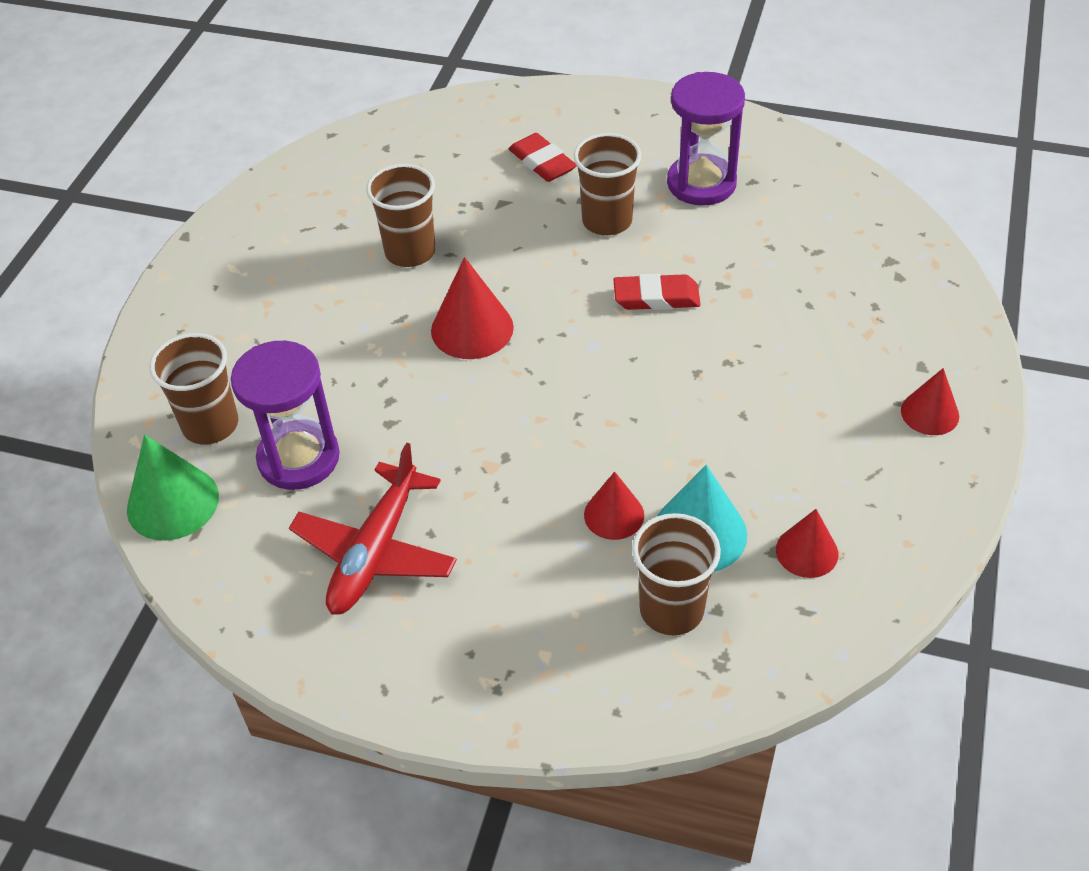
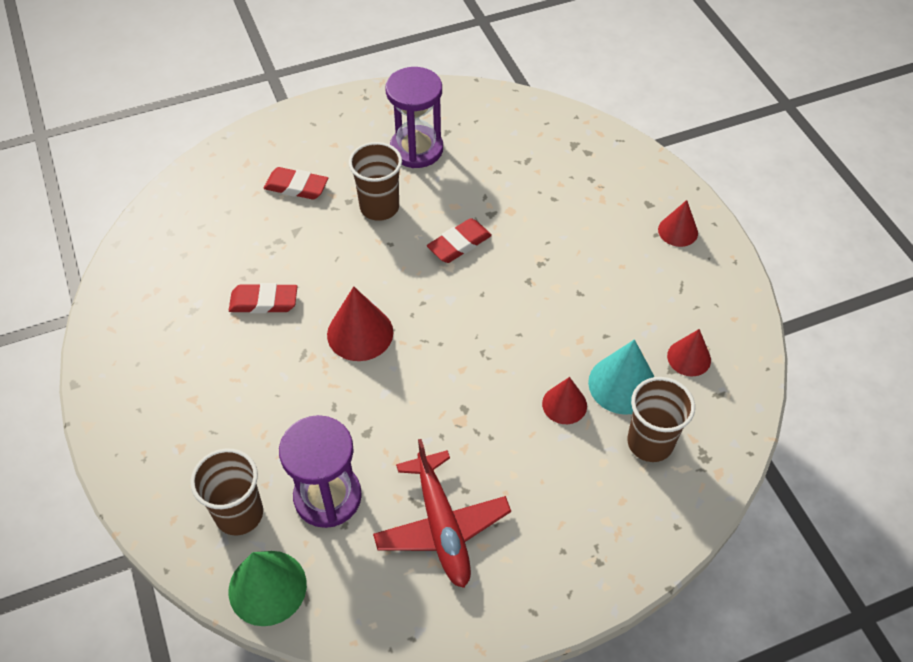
camera: 40 degrees left, 5 degrees up
(410, 252) = (264, 302): brown cup -> red eraser

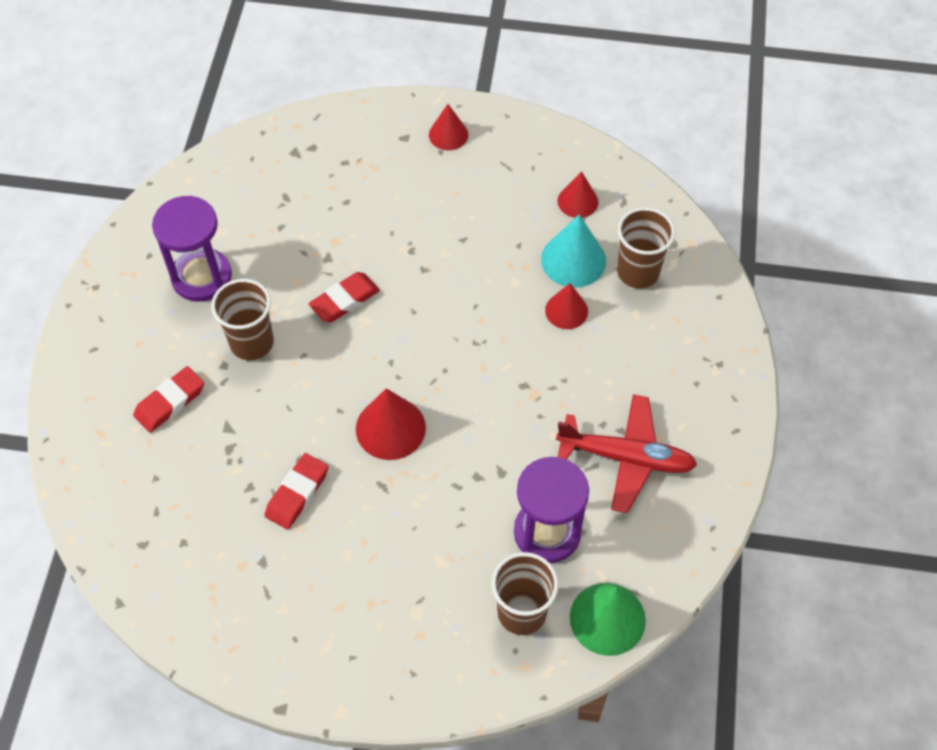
camera: 60 degrees left, 5 degrees up
(459, 244) = (344, 300): red eraser -> red eraser turned 60 degrees clockwise

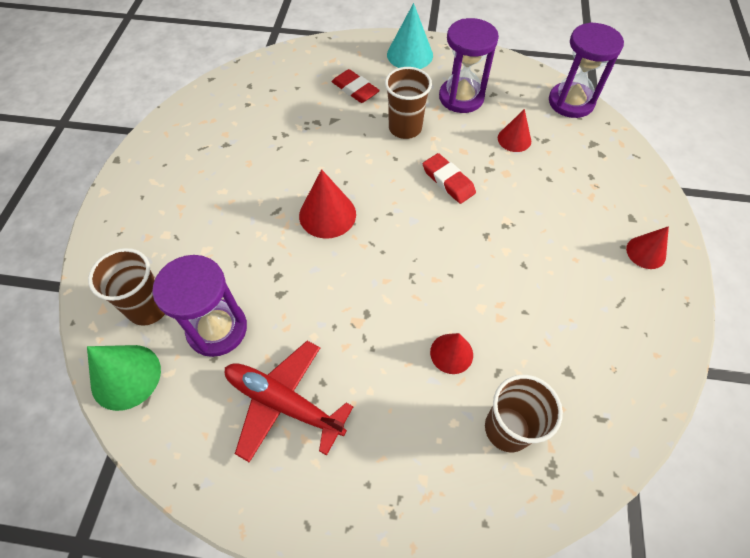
camera: 90 degrees right, 0 degrees up
(224, 162) = (571, 102): none -> purple hourglass
(297, 493) = (276, 160): red eraser -> none
(573, 260) = (514, 362): turquoise cone -> turquoise cone (410, 54)
(577, 201) = (591, 369): red cone -> red cone (514, 139)
(626, 458) = (284, 403): red plane -> red plane turned 105 degrees clockwise

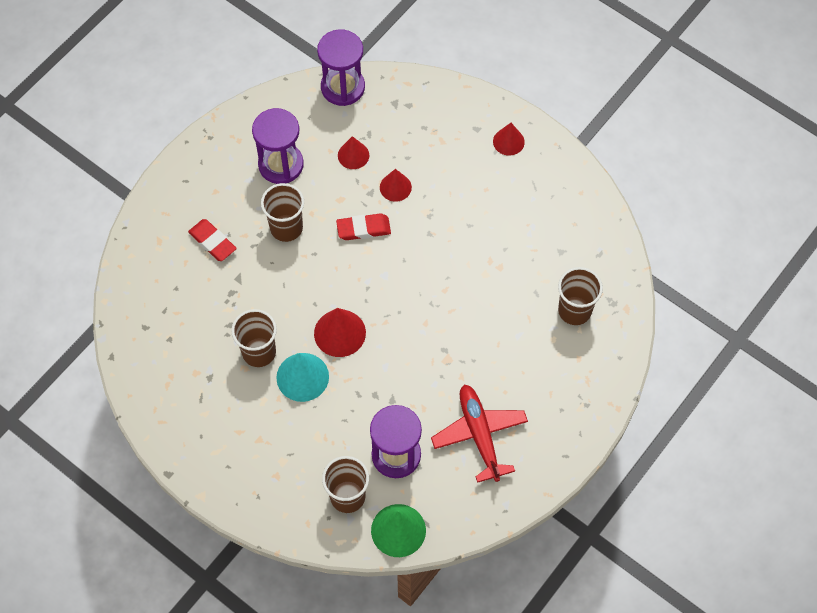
camera: 60 degrees left, 5 degrees up
(270, 165) = (259, 352): none -> brown cup
(284, 403) = (479, 434): red plane -> red plane turned 105 degrees clockwise
(355, 89) = (212, 242): red eraser -> red eraser turned 60 degrees clockwise
(410, 54) = (198, 173): turquoise cone -> turquoise cone (302, 377)
(451, 353) = (506, 313): red cone -> red cone (395, 187)

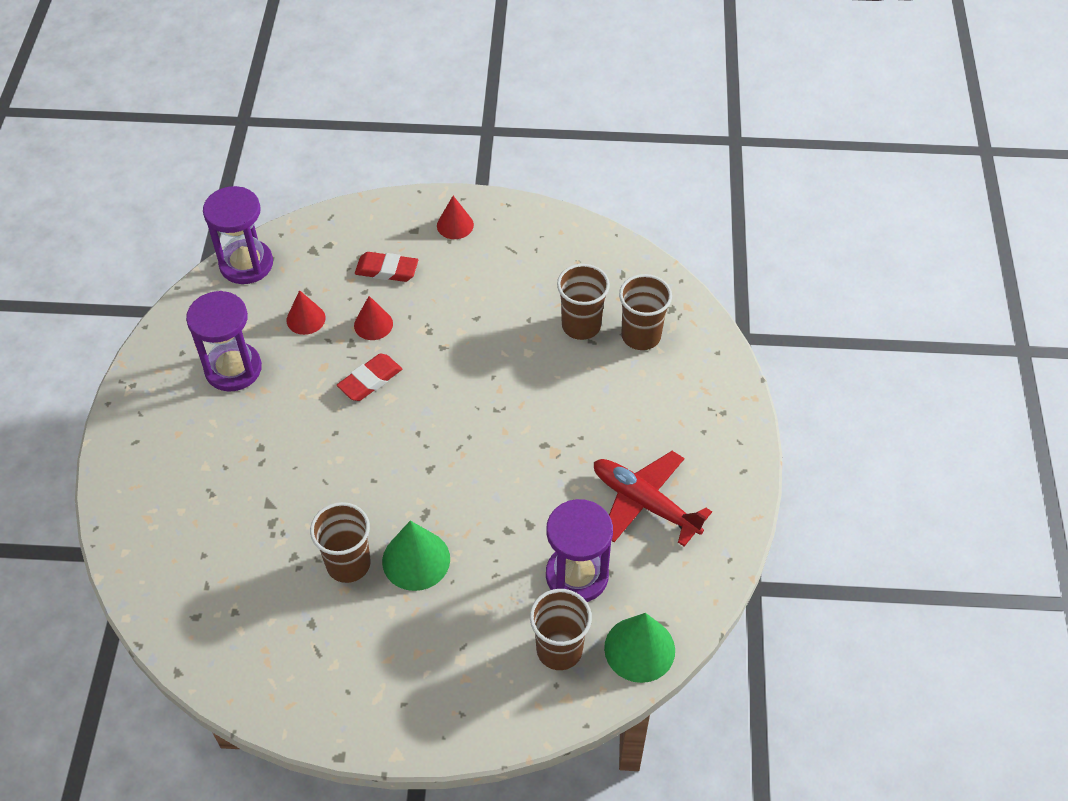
camera: 35 degrees left, 10 degrees down
(212, 242) = (212, 484): red eraser -> red eraser (387, 270)
(286, 228) = (285, 425): brown cup -> brown cup (581, 325)
(302, 377) = (416, 560): turquoise cone -> green cone
(340, 333) = (422, 493): red cone -> none

